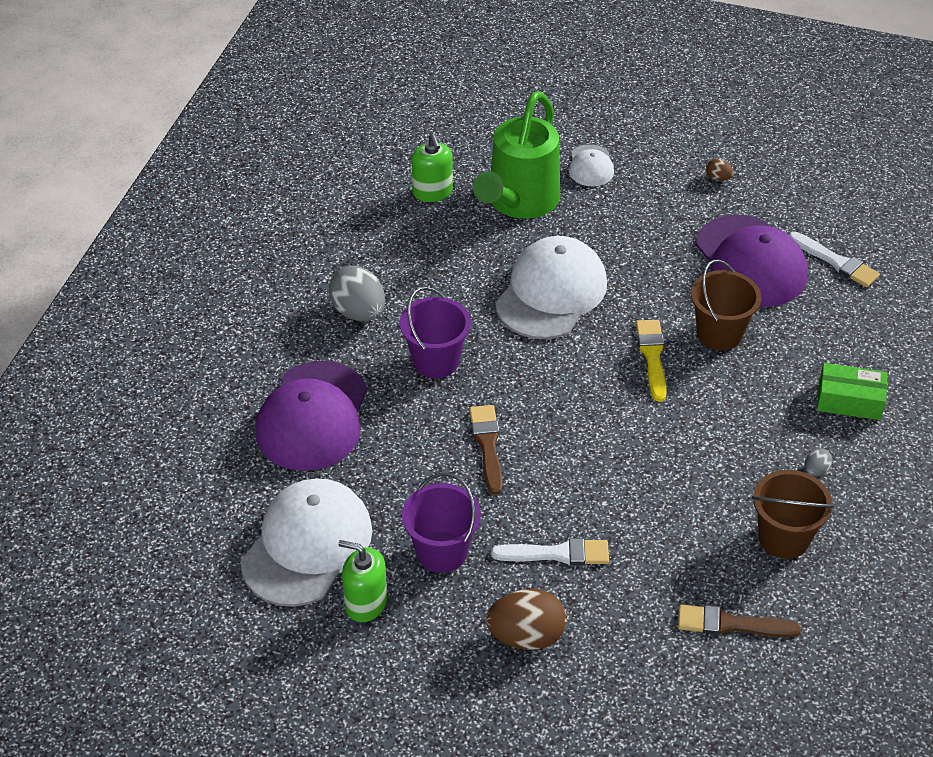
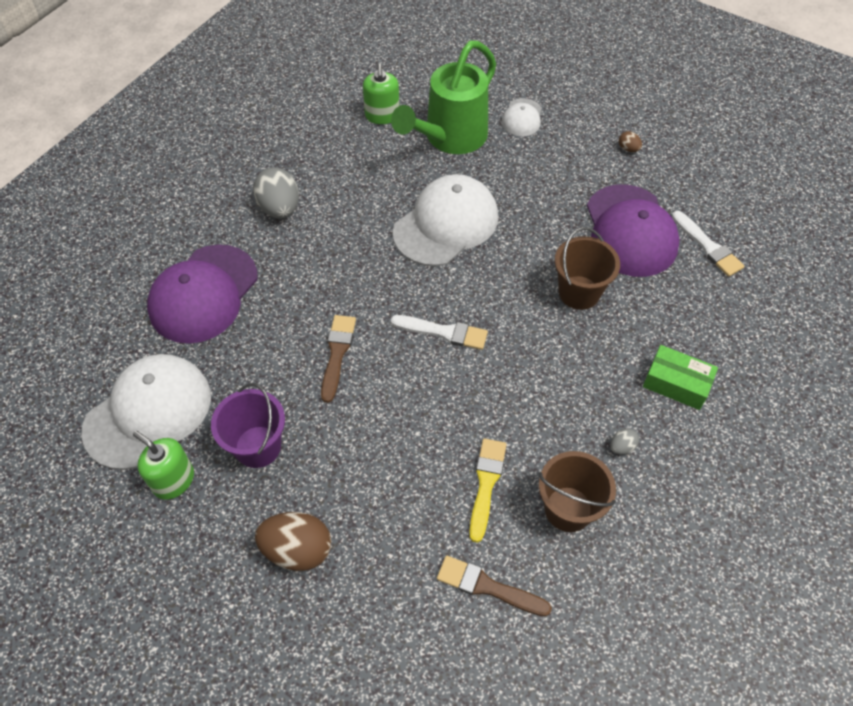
camera: 15 degrees right, 10 degrees up
(436, 361) = (325, 265): purple bucket -> none
(556, 554) = (356, 473): white brush -> white brush (443, 332)
(652, 357) = (511, 302): yellow brush -> yellow brush (486, 484)

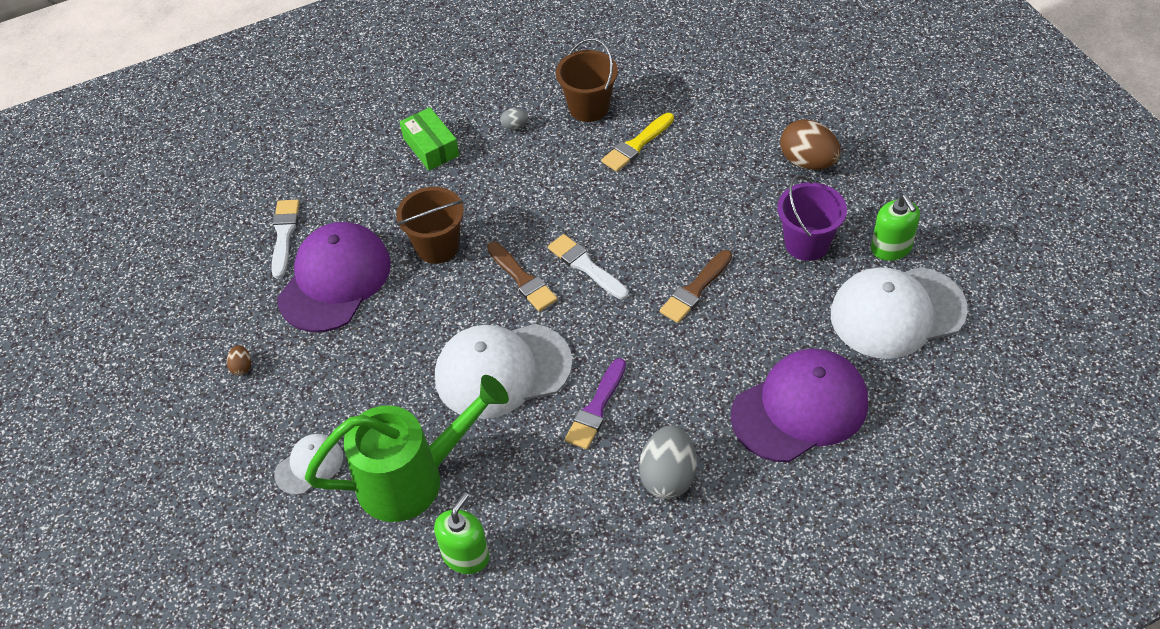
camera: 145 degrees left, 5 degrees down
(358, 229) = (596, 408): none -> purple brush
(488, 587) = (681, 90): brown brush -> brown brush (522, 279)

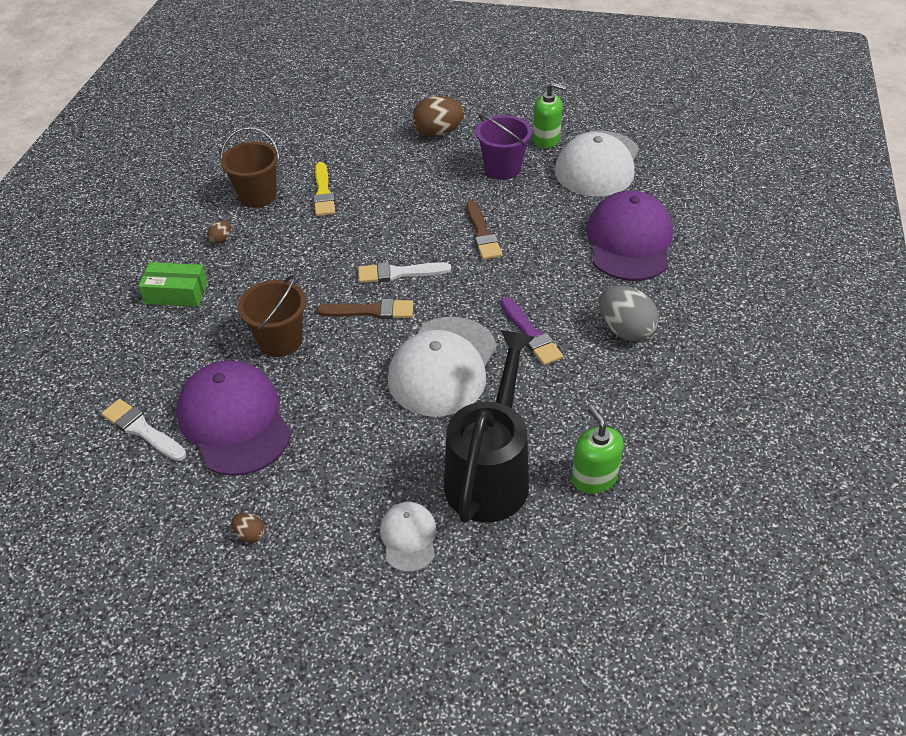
camera: 55 degrees left, 5 degrees down
(412, 478) = (490, 473): green watering can -> black watering can
(515, 126) = (221, 239): grey egg -> brown egg

